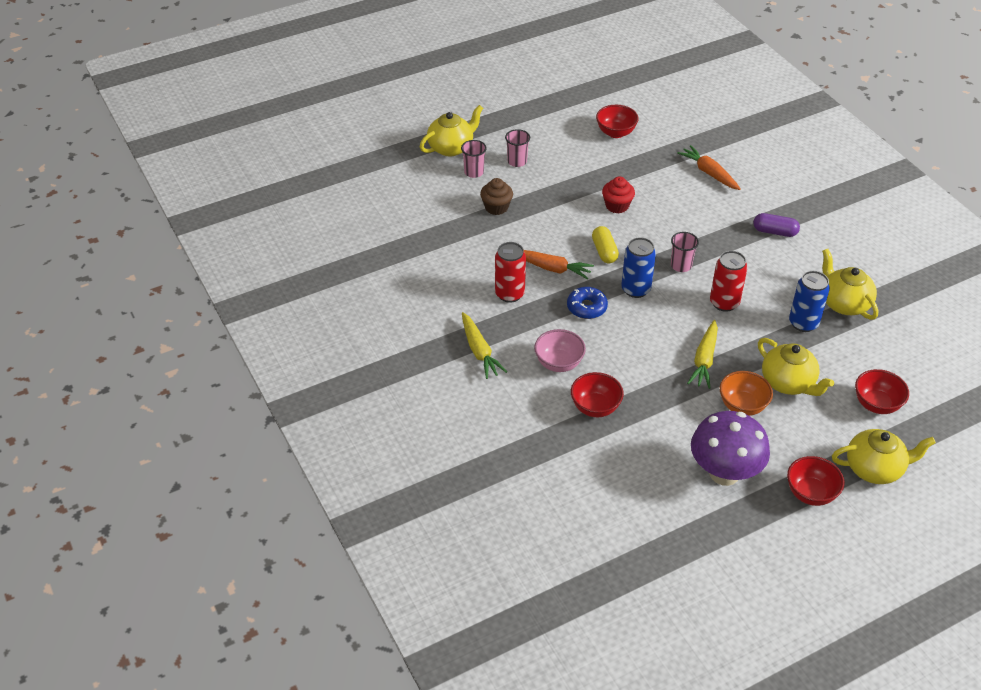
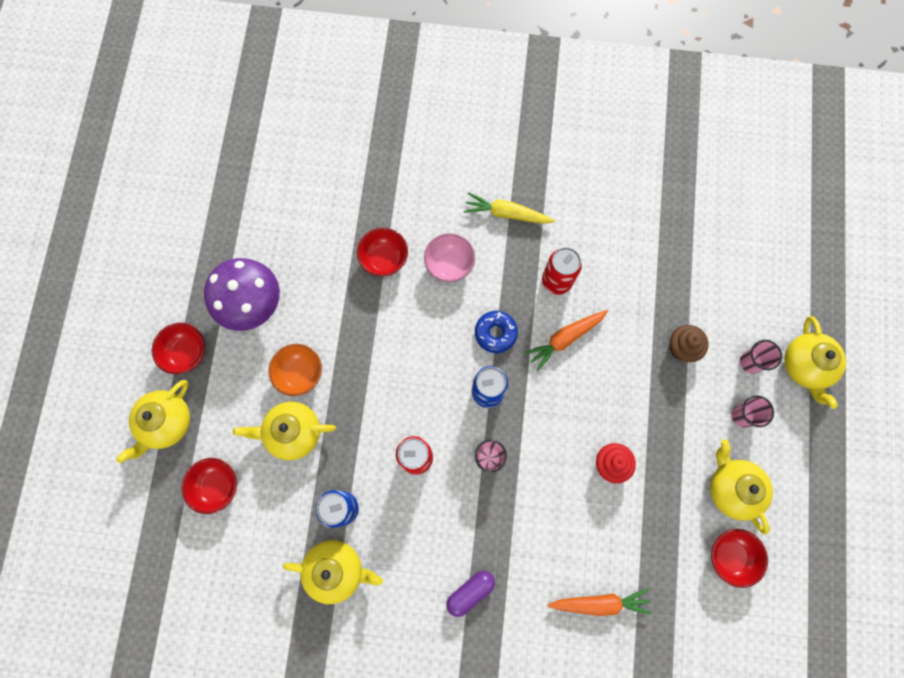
camera: 125 degrees right, 30 degrees up
(571, 148) = (732, 488): none -> yellow teapot
(604, 251) = (555, 402): yellow capsule -> none
(704, 359) = (367, 384): yellow carrot -> none

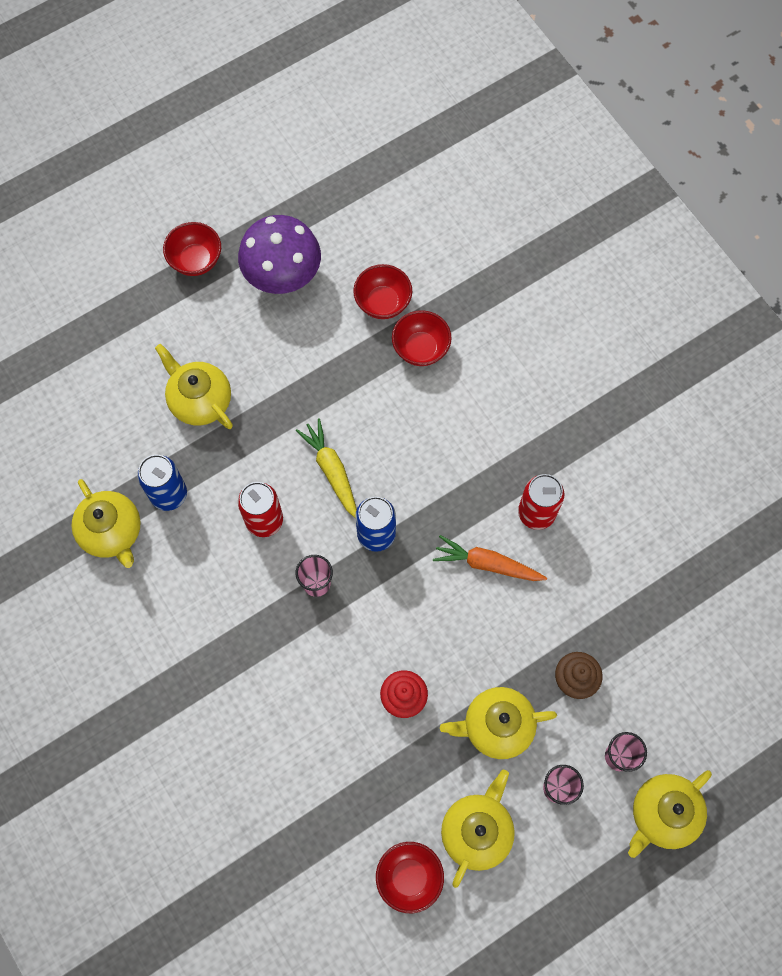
camera: 50 degrees right, 5 degrees down
(166, 423) = (123, 295): yellow teapot -> yellow teapot (496, 726)
(217, 486) = (104, 378): red bowl -> red bowl (383, 302)
(300, 374) = (256, 364): orange bowl -> none
(449, 265) = (466, 407): pink bowl -> none
(470, 592) = (183, 661): purple capsule -> none
(495, 333) = (437, 498): blue donut -> none
(507, 214) = (561, 418): yellow carrot -> yellow carrot (331, 471)
(599, 603) = (266, 785): orange carrot -> none

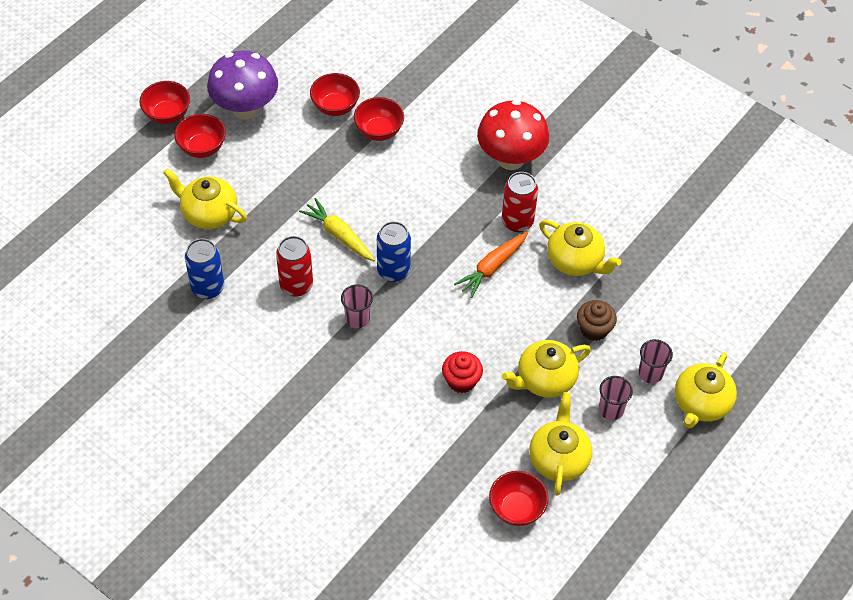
camera: 20 degrees left, 15 degrees down
(112, 532) = (169, 328): yellow teapot -> yellow teapot (575, 261)
(220, 314) = (202, 148): none -> red bowl
(487, 564) = (492, 267): orange carrot -> orange carrot turned 45 degrees counterclockwise
(557, 428) = (510, 159): none -> red mushroom

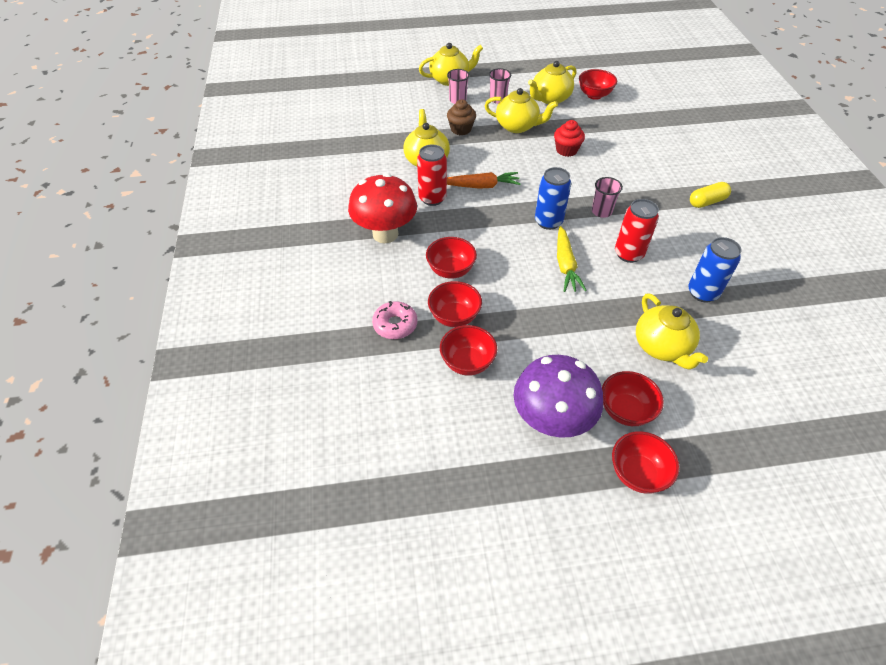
camera: 135 degrees left, 5 degrees down
(268, 408) = (707, 202): none -> yellow capsule
(413, 97) = (395, 325): none -> pink donut
(422, 165) = (451, 270): none -> red bowl

